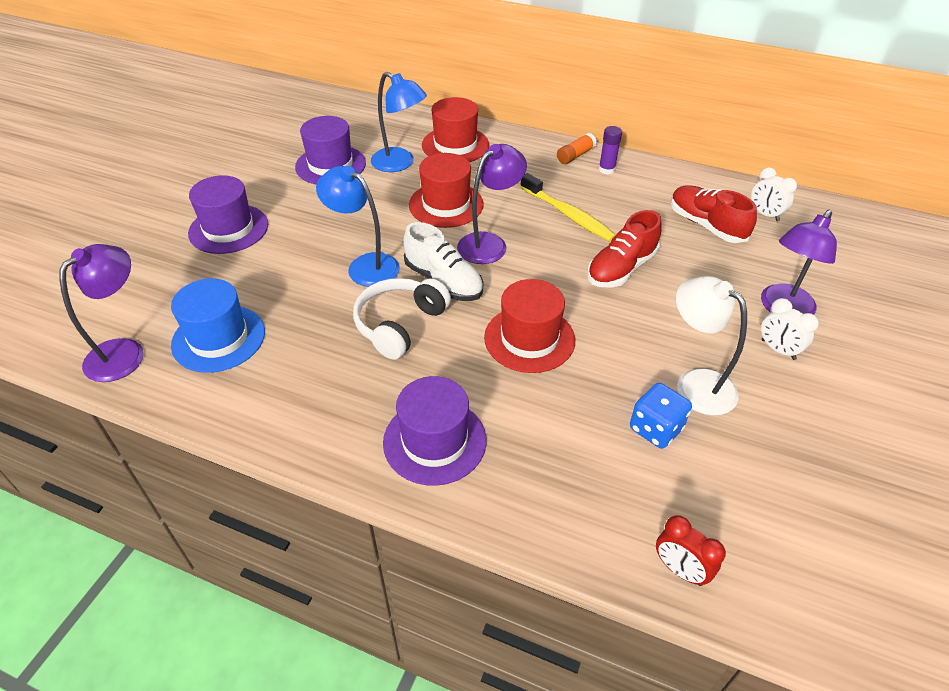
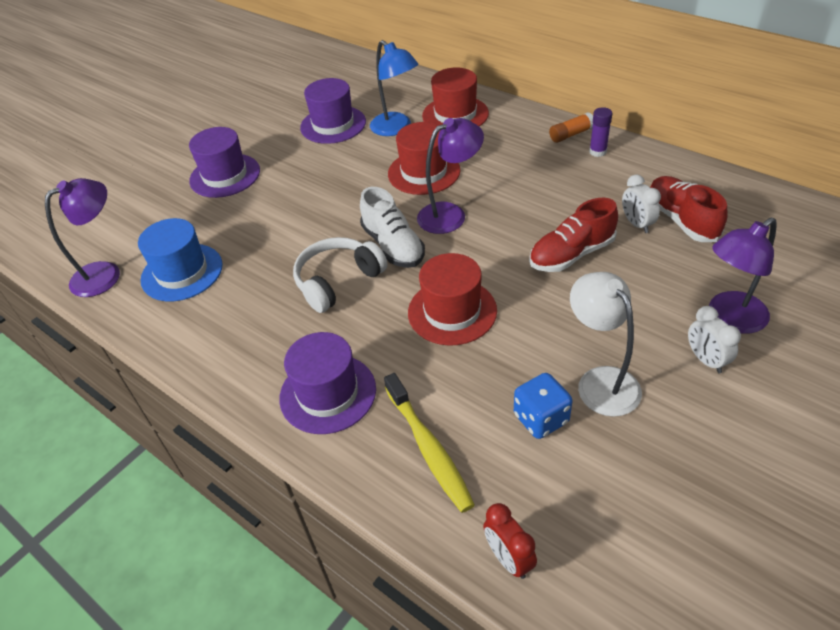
camera: 20 degrees right, 0 degrees up
(365, 265) = (328, 222): blue lamp -> none
(568, 215) = (539, 194): yellow toothbrush -> yellow toothbrush (429, 448)
(765, 214) = (753, 215): white clock -> white clock (636, 224)

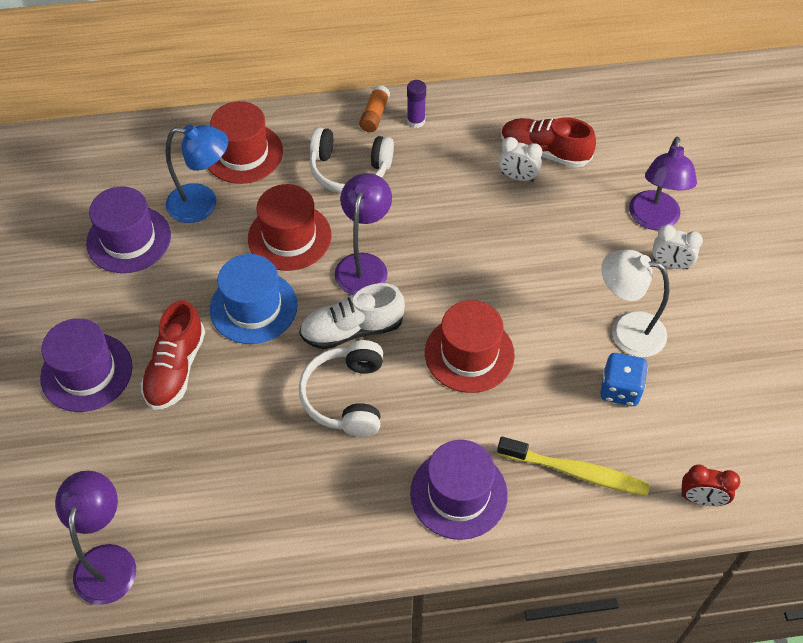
camera: 50 degrees left, 10 degrees up
(182, 272) = (188, 498): blue hat -> blue hat (253, 307)
(393, 246) = (352, 329): white shoe -> white shoe turned 150 degrees clockwise
(511, 156) = (349, 170): none -> white headphones
(571, 254) = (500, 238): red shoe -> red shoe (176, 368)

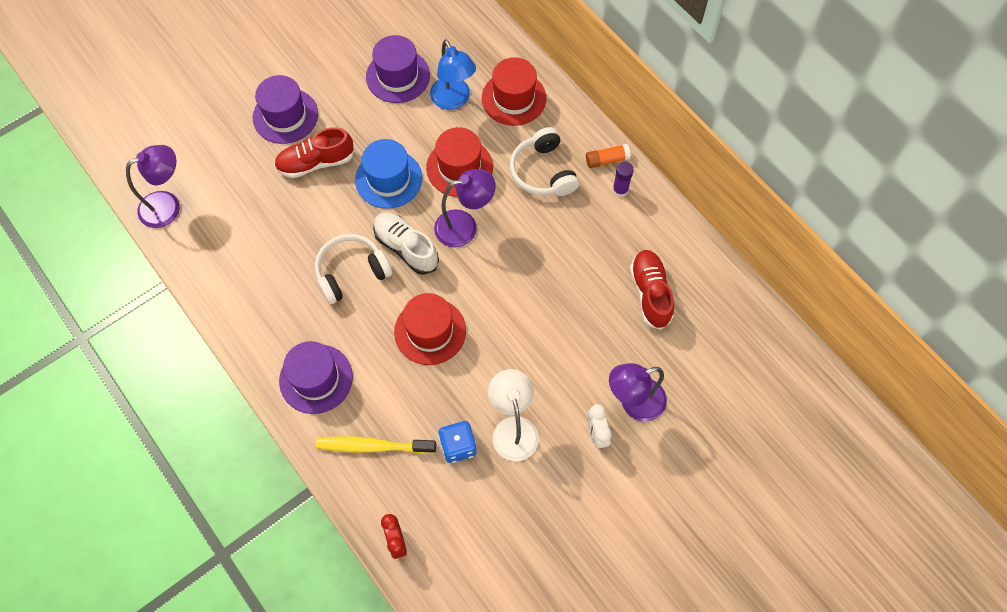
camera: 60 degrees right, 10 degrees up
(517, 177) = (612, 286): white clock -> none
(576, 472) = (373, 446): yellow toothbrush -> yellow toothbrush turned 105 degrees clockwise

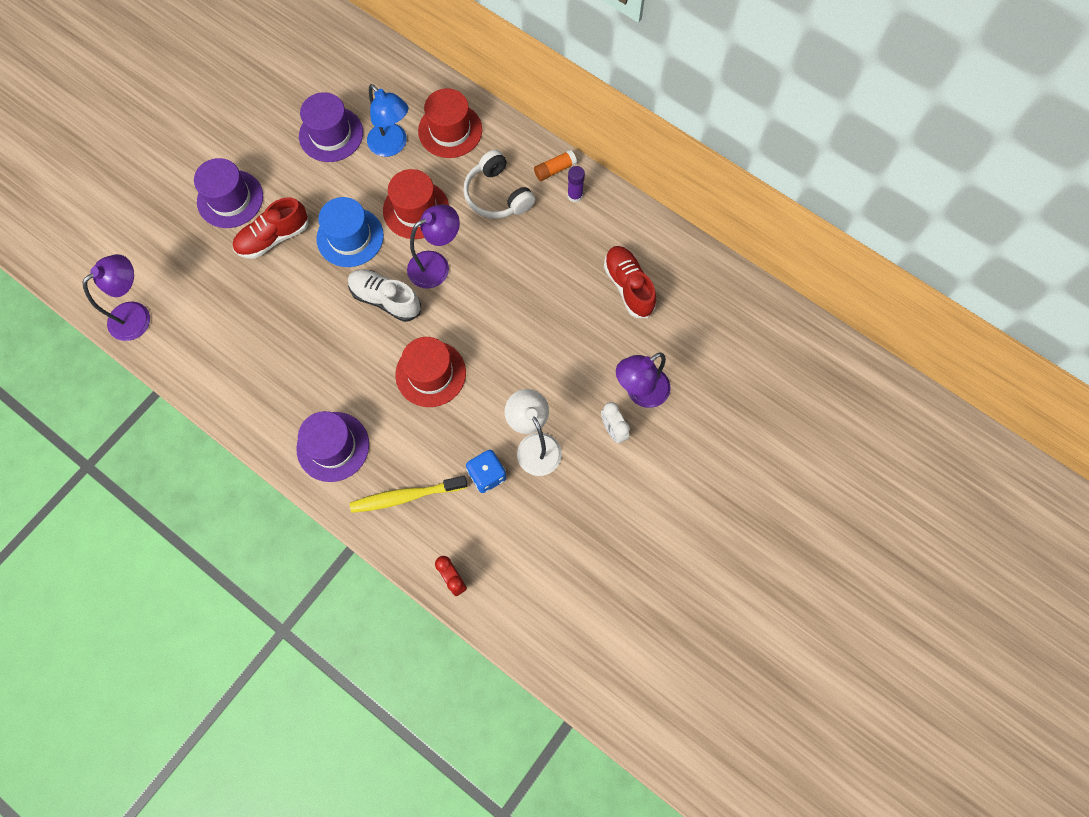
camera: 15 degrees left, 5 degrees up
(351, 272) = (339, 336): white headphones -> none

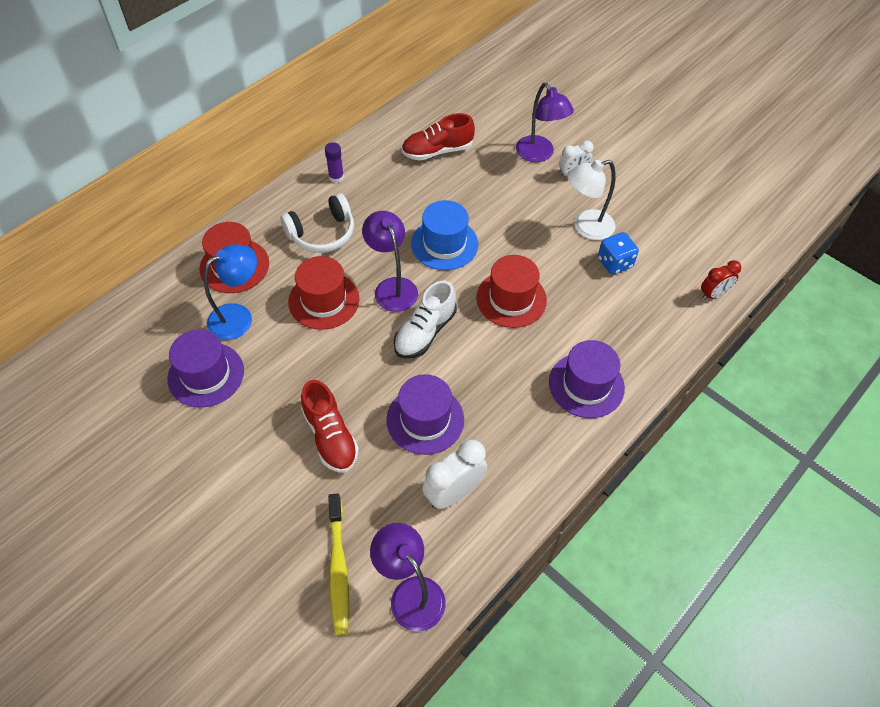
camera: 85 degrees left, 15 degrees down
(222, 339) = (453, 493): none -> white clock
(230, 199) = (266, 484): purple hat -> purple hat (425, 419)
(350, 237) = (344, 361): blue hat -> blue hat (444, 244)
(406, 496) = (637, 326): yellow toothbrush -> yellow toothbrush (338, 568)
(555, 169) = (304, 189): orange glue stick -> none

